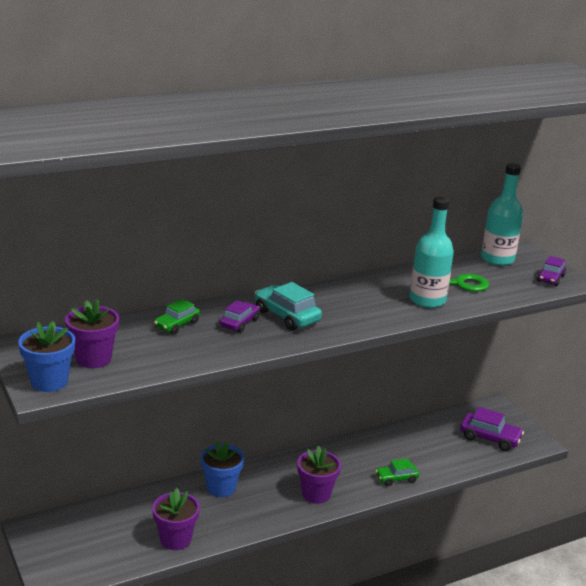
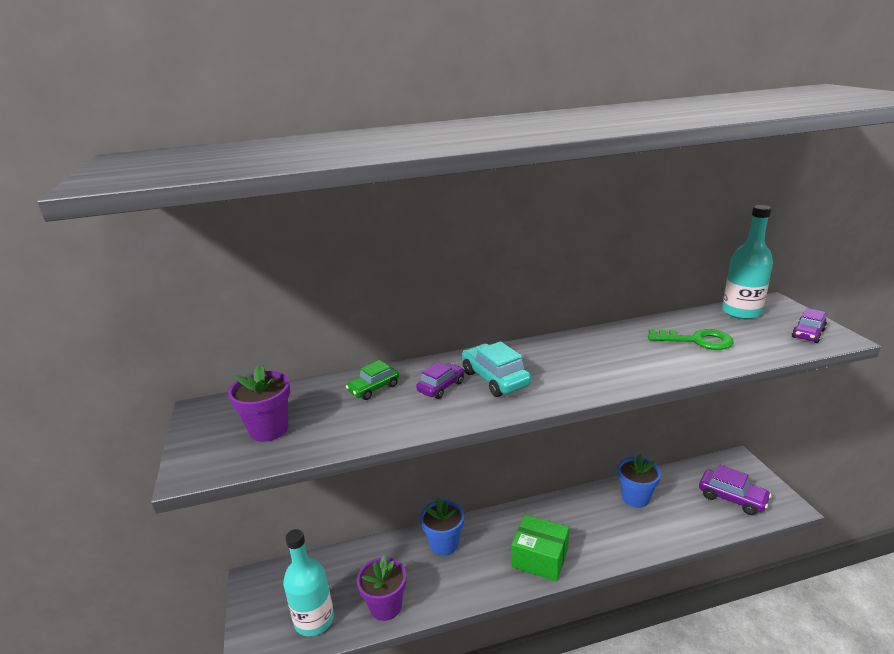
camera: 15 degrees right, 0 degrees up
(49, 382) = (207, 458): blue flower pot -> blue flower pot (635, 498)
(316, 494) = (540, 558): purple flower pot -> green box
(396, 478) = (628, 543): green car -> none
(427, 300) = (659, 360): turquoise bottle -> turquoise bottle (314, 620)

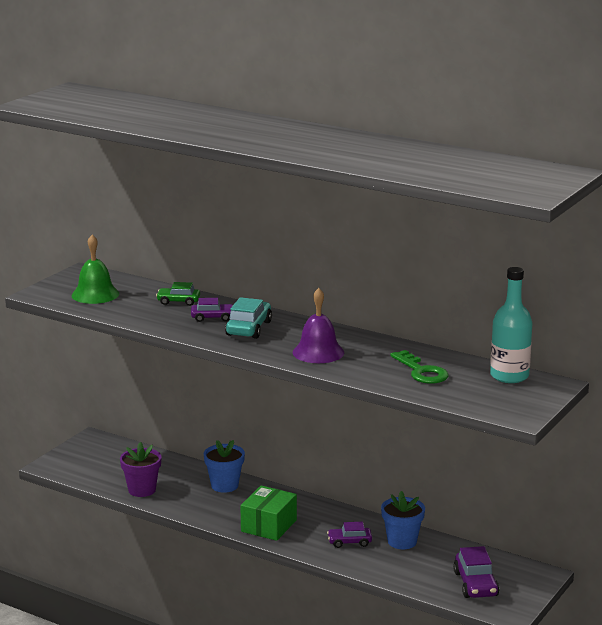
camera: 45 degrees right, 5 degrees down
(269, 429) = (95, 294): purple flower pot -> green bell
(314, 620) = (97, 472): turquoise bottle -> none
(540, 558) = (268, 526): green box -> green box turned 45 degrees clockwise
(598, 368) = (318, 352): none -> purple bell
(808, 334) = (508, 405): purple car -> purple car (349, 542)

